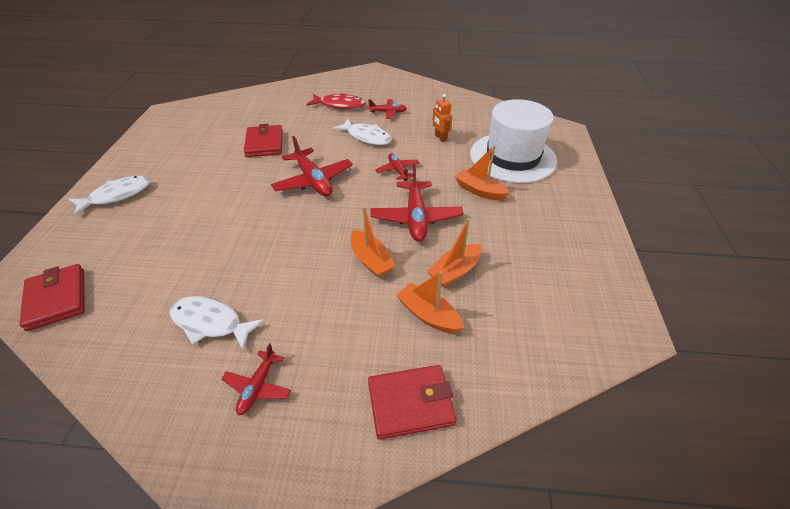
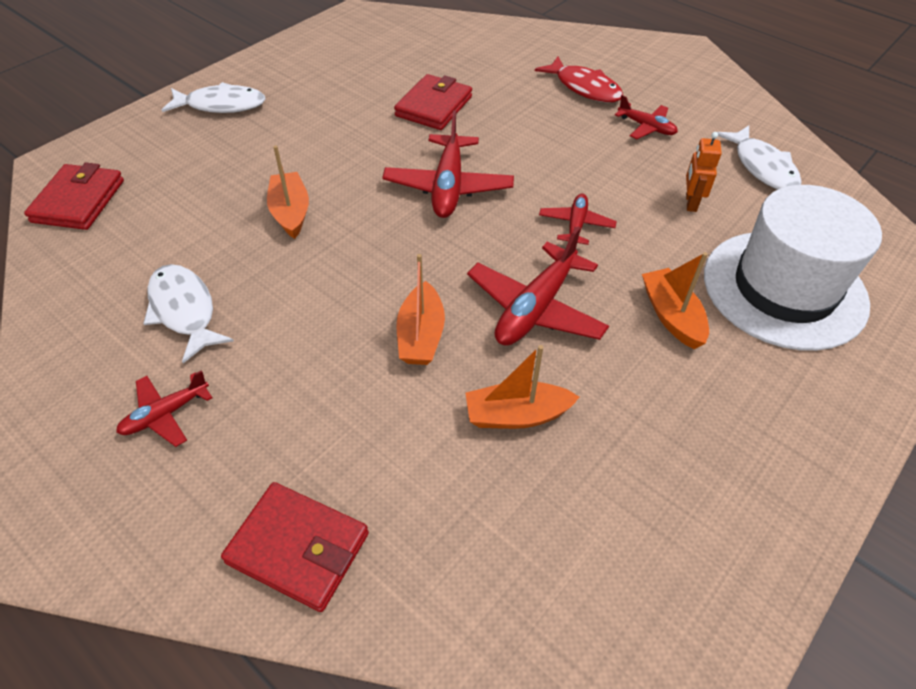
camera: 35 degrees right, 5 degrees up
(366, 137) = (578, 153): white fish -> white fish (762, 167)
(428, 315) = (424, 453): orange boat -> orange boat (291, 212)

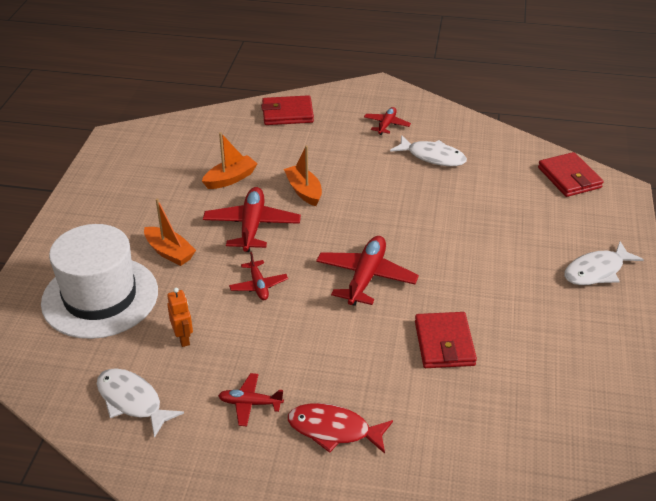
camera: 150 degrees right, 10 degrees down
(291, 212) = (444, 220): orange boat -> none
(448, 187) = (366, 277): red plane -> red plane turned 45 degrees clockwise

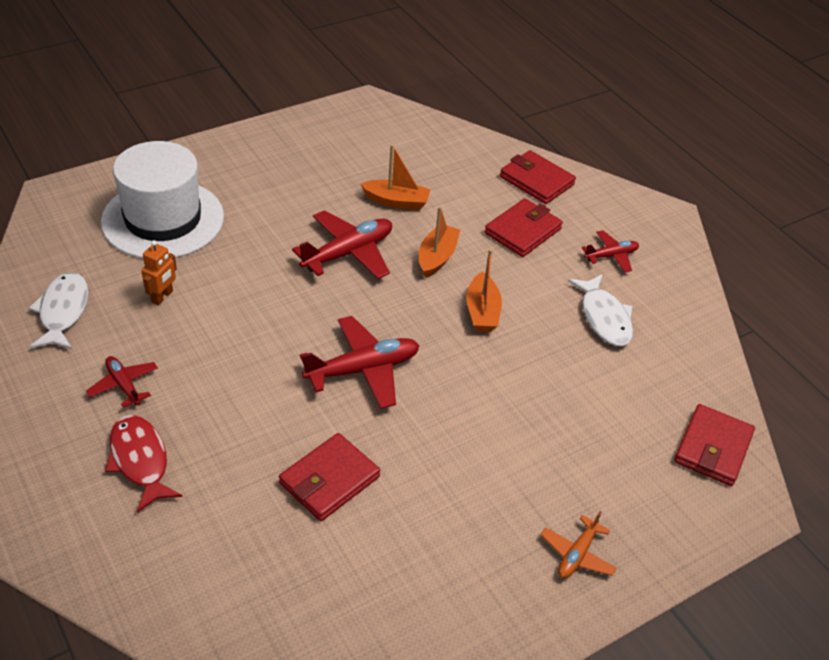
camera: 45 degrees right, 5 degrees up
(169, 252) = (258, 224): orange boat -> orange boat (482, 311)
(258, 285) = (274, 304): red plane -> none
(324, 144) = (523, 231): none -> red wallet
(597, 271) = (577, 554): white fish -> orange plane

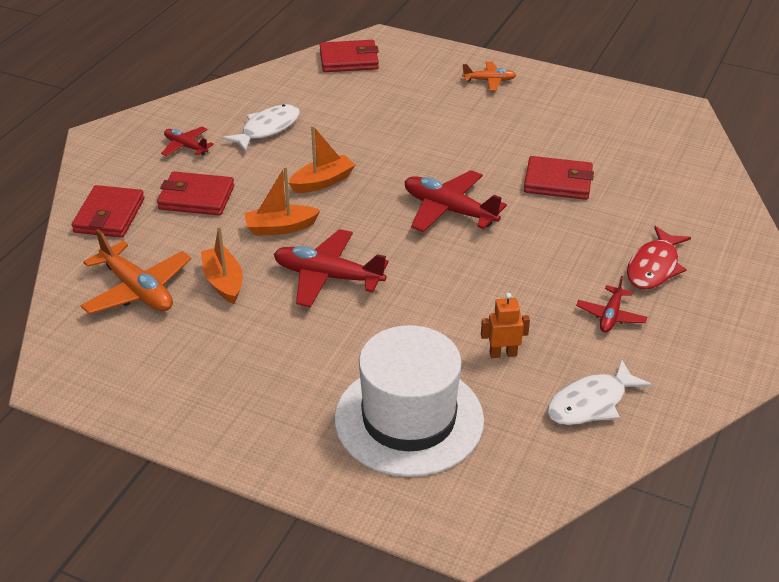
camera: 120 degrees left, 5 degrees down
(428, 162) = (137, 290): none -> orange plane

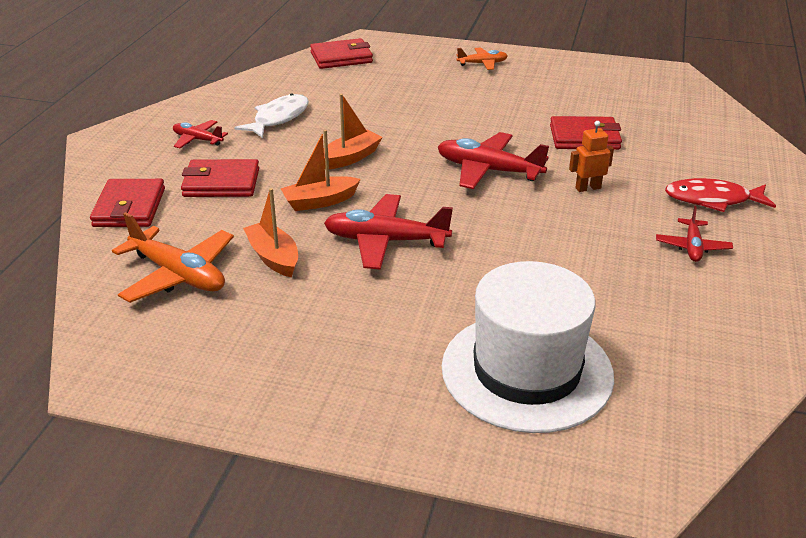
camera: 10 degrees left, 5 degrees down
(503, 354) = (600, 294): orange robot -> orange robot (588, 188)
(591, 403) = (714, 331): white fish -> none
(654, 267) = (712, 200): red fish -> red fish turned 75 degrees clockwise

